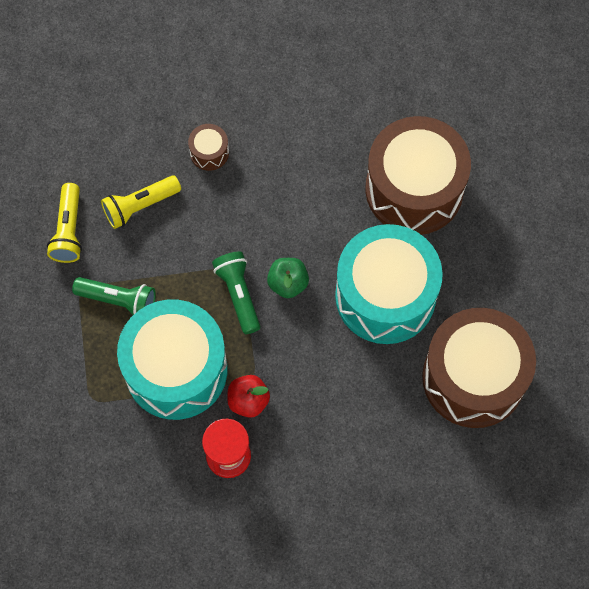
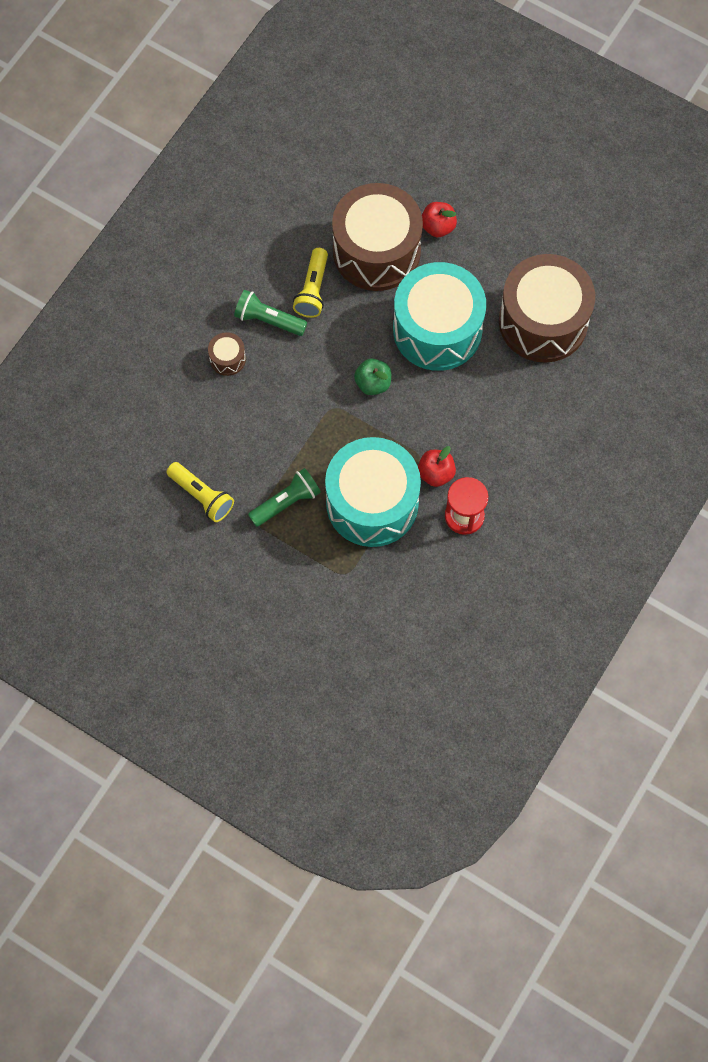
camera: 50 degrees left, 0 degrees up
(140, 206) = (227, 435): yellow flashlight -> yellow flashlight (313, 290)
(238, 294) = (352, 421): green flashlight -> green flashlight (268, 320)
(483, 220) = (438, 227): none -> red apple

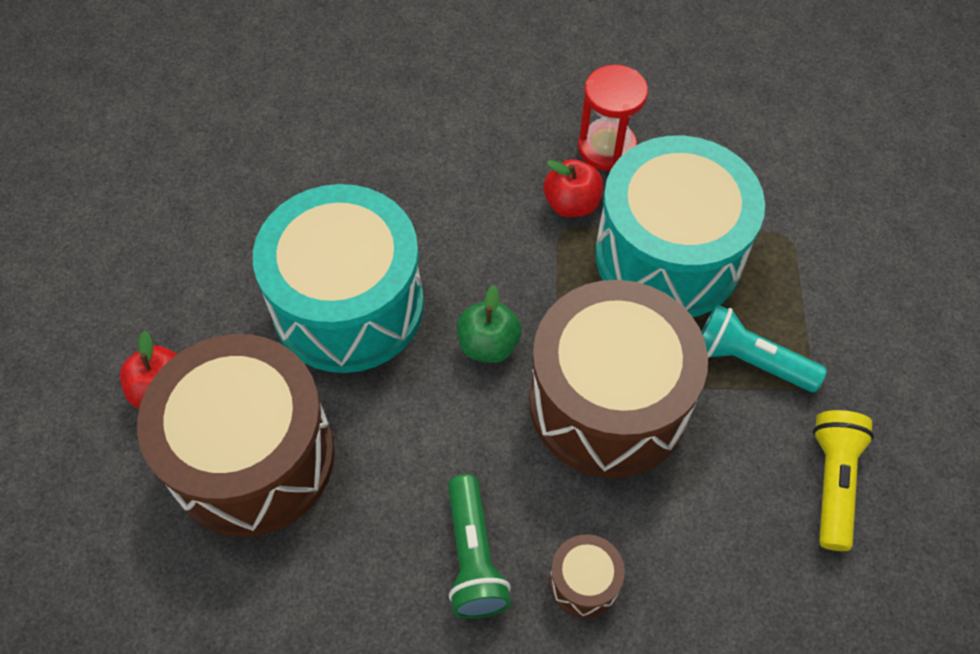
camera: 120 degrees left, 10 degrees down
(286, 502) = (750, 361): green flashlight -> turquoise flashlight
(313, 290) = (377, 516): yellow flashlight -> none
(543, 321) = (262, 187): brown drum -> brown drum (608, 402)

